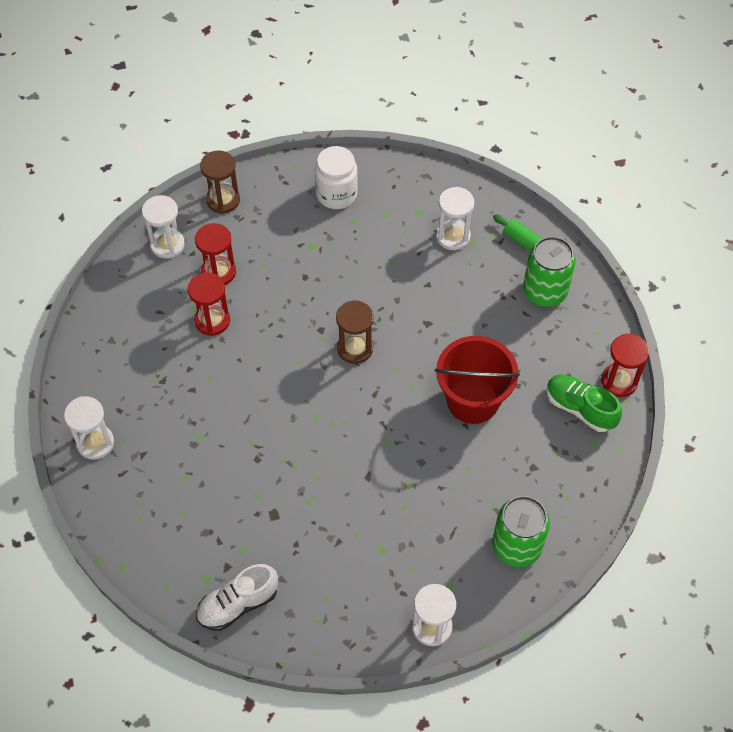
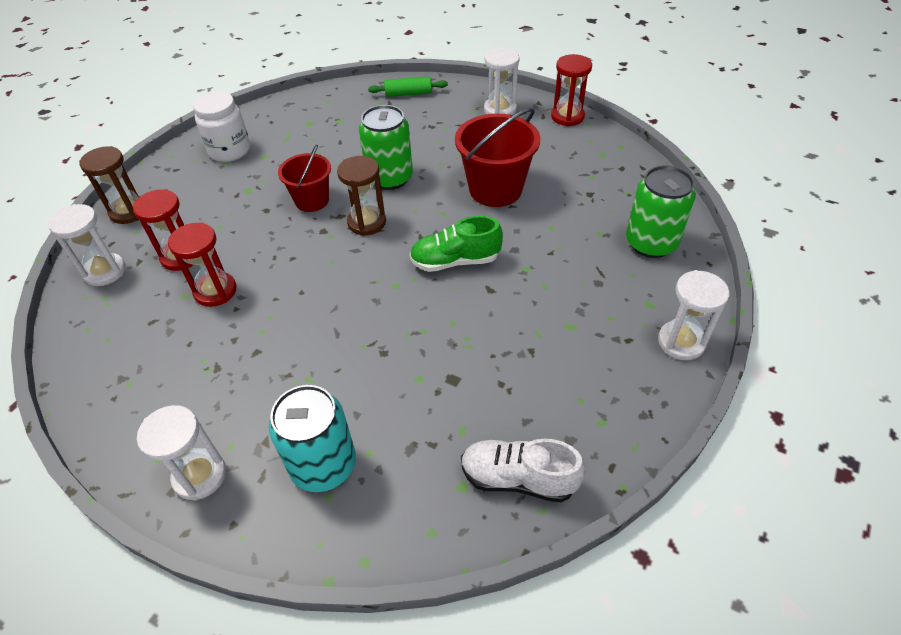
camera: 45 degrees left, 10 degrees down
(155, 497) = (323, 465): none -> turquoise can
(238, 604) = (518, 478): white shoe -> white shoe turned 90 degrees clockwise
(341, 295) = (312, 200): none -> red bucket
(453, 236) = (352, 120): white hourglass -> white hourglass (500, 109)
(545, 291) = (455, 107): green can -> green can (390, 178)
(580, 408) = (567, 144): green shoe -> green shoe (455, 261)

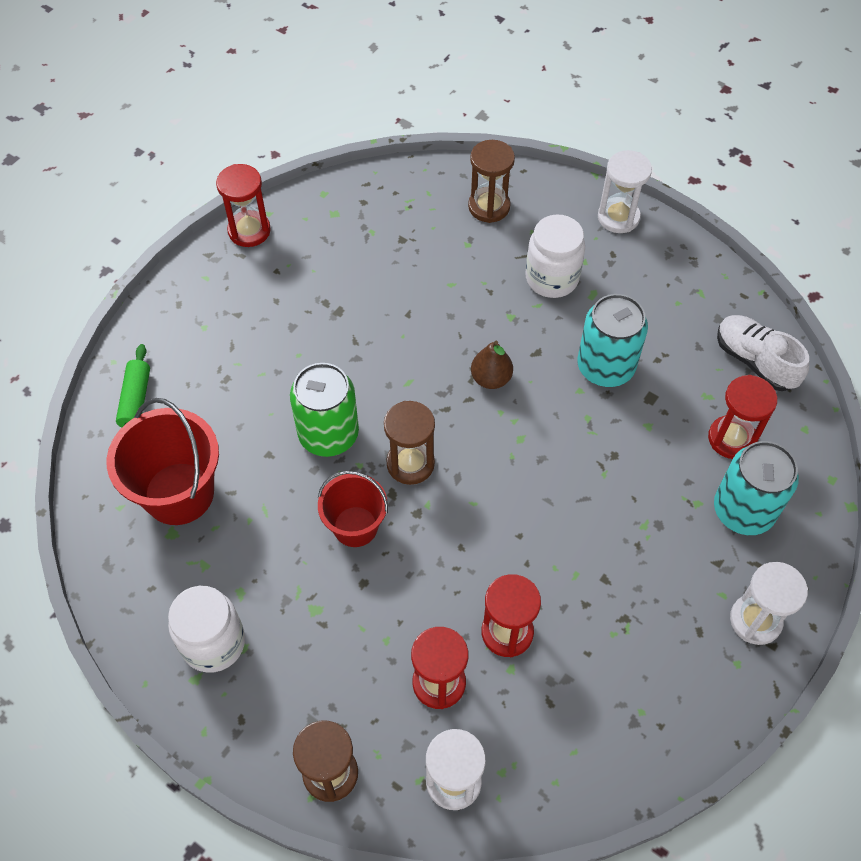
camera: 85 degrees left, 10 degrees up
(410, 453) = (731, 438): none -> red hourglass
(455, 261) = (491, 378): green shoe -> brown pear
(483, 341) = (605, 367): none -> turquoise can
(495, 189) = (375, 325): red bucket -> red bucket (179, 493)
(500, 109) = (211, 298): white hourglass -> none
(518, 478) = (755, 361): white shoe -> white shoe turned 120 degrees clockwise
(579, 294) = (552, 278): none -> white jar
(651, 243) = (489, 206): green can -> brown hourglass

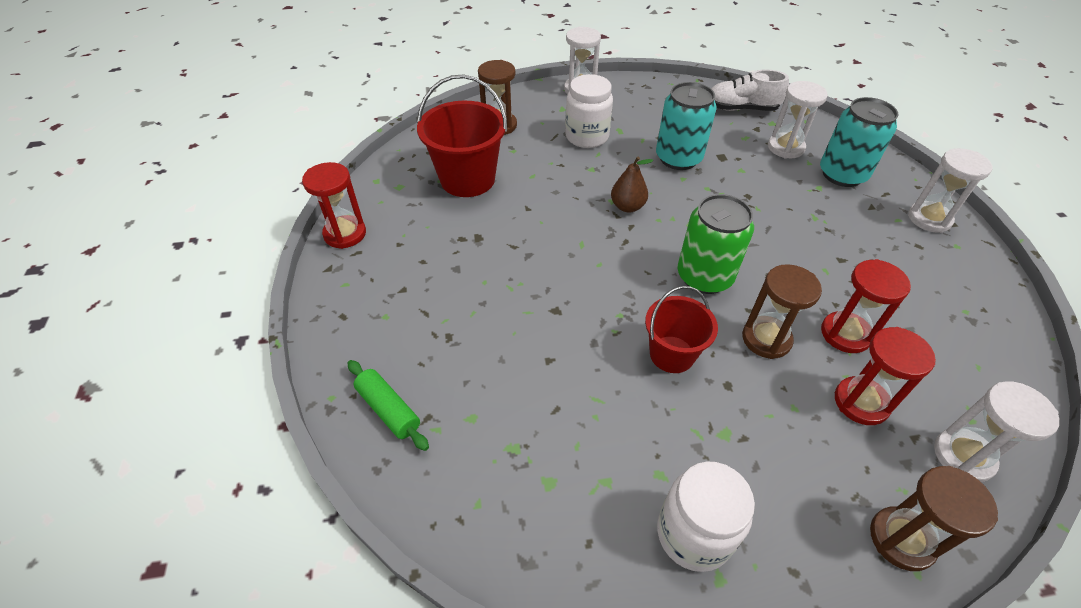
camera: 45 degrees left, 10 degrees down
(179, 493) = (515, 447): red bucket -> red bucket (467, 179)
(328, 434) = (573, 313): green can -> green can (704, 277)
(410, 464) = (650, 288): brown hourglass -> brown hourglass (766, 339)
(731, 438) = (785, 148): red hourglass -> white hourglass

